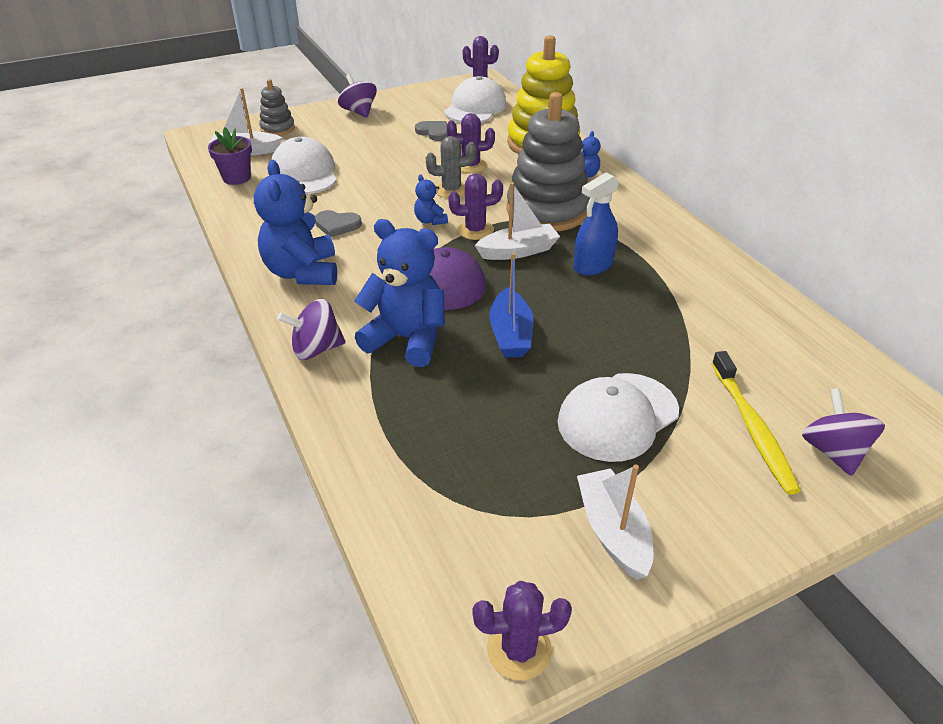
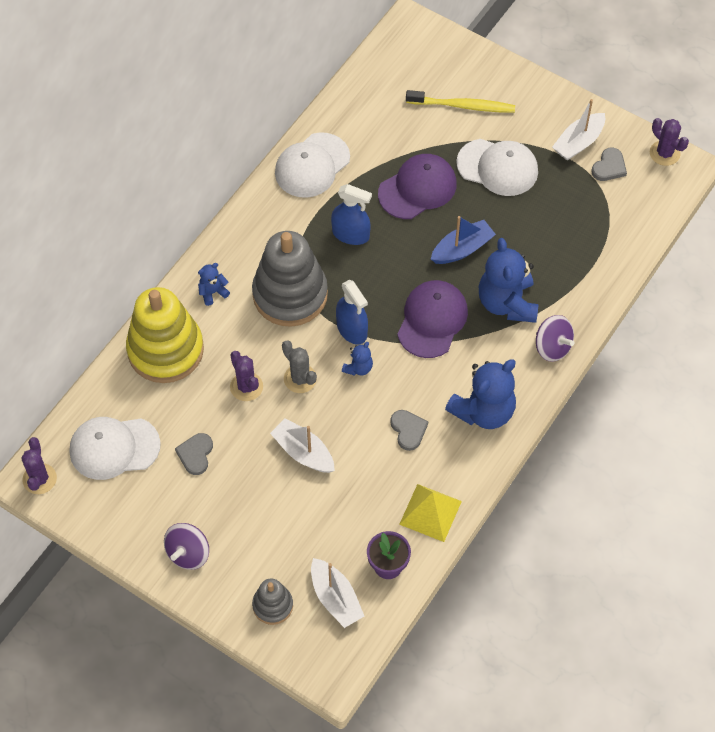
camera: 120 degrees left, 20 degrees up
(249, 210) = (430, 512): none -> yellow pyramid
(304, 173) = (344, 514): white cap -> white cap (312, 165)
(475, 230) = (352, 329): purple cactus -> blue spray bottle
(518, 251) = (362, 288): white boat -> white boat (303, 452)
(540, 547) = (609, 167): none -> grey heart
(626, 333) = (417, 188): none -> purple cap
(752, 428) = (463, 106): yellow toothbrush -> yellow toothbrush turned 45 degrees clockwise
(833, 451) = (457, 69): purple spinning top -> none

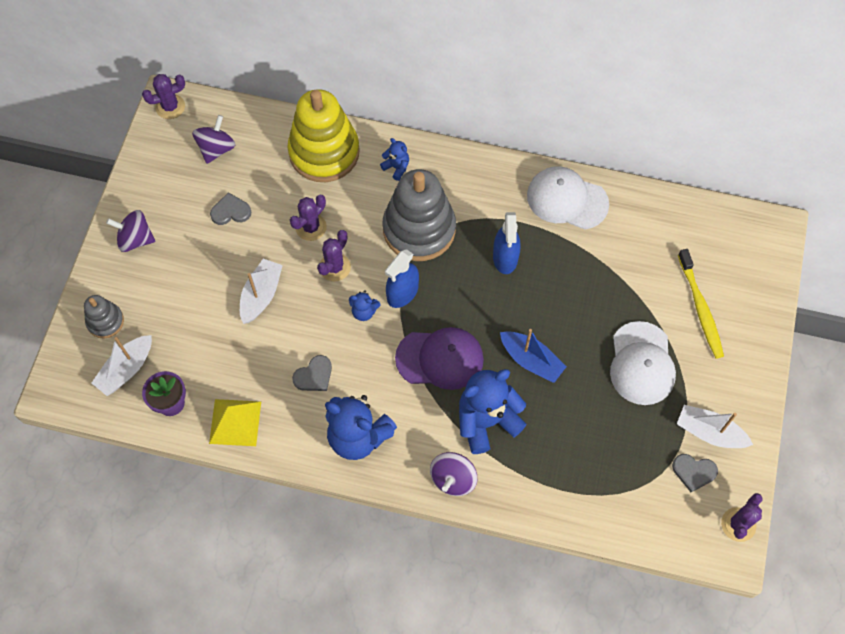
camera: 70 degrees right, 5 degrees up
(114, 448) = (216, 149): white cap -> purple spinning top
(300, 379) = (334, 267): grey cactus -> purple cactus
(417, 188) = (583, 298): purple cap -> none

